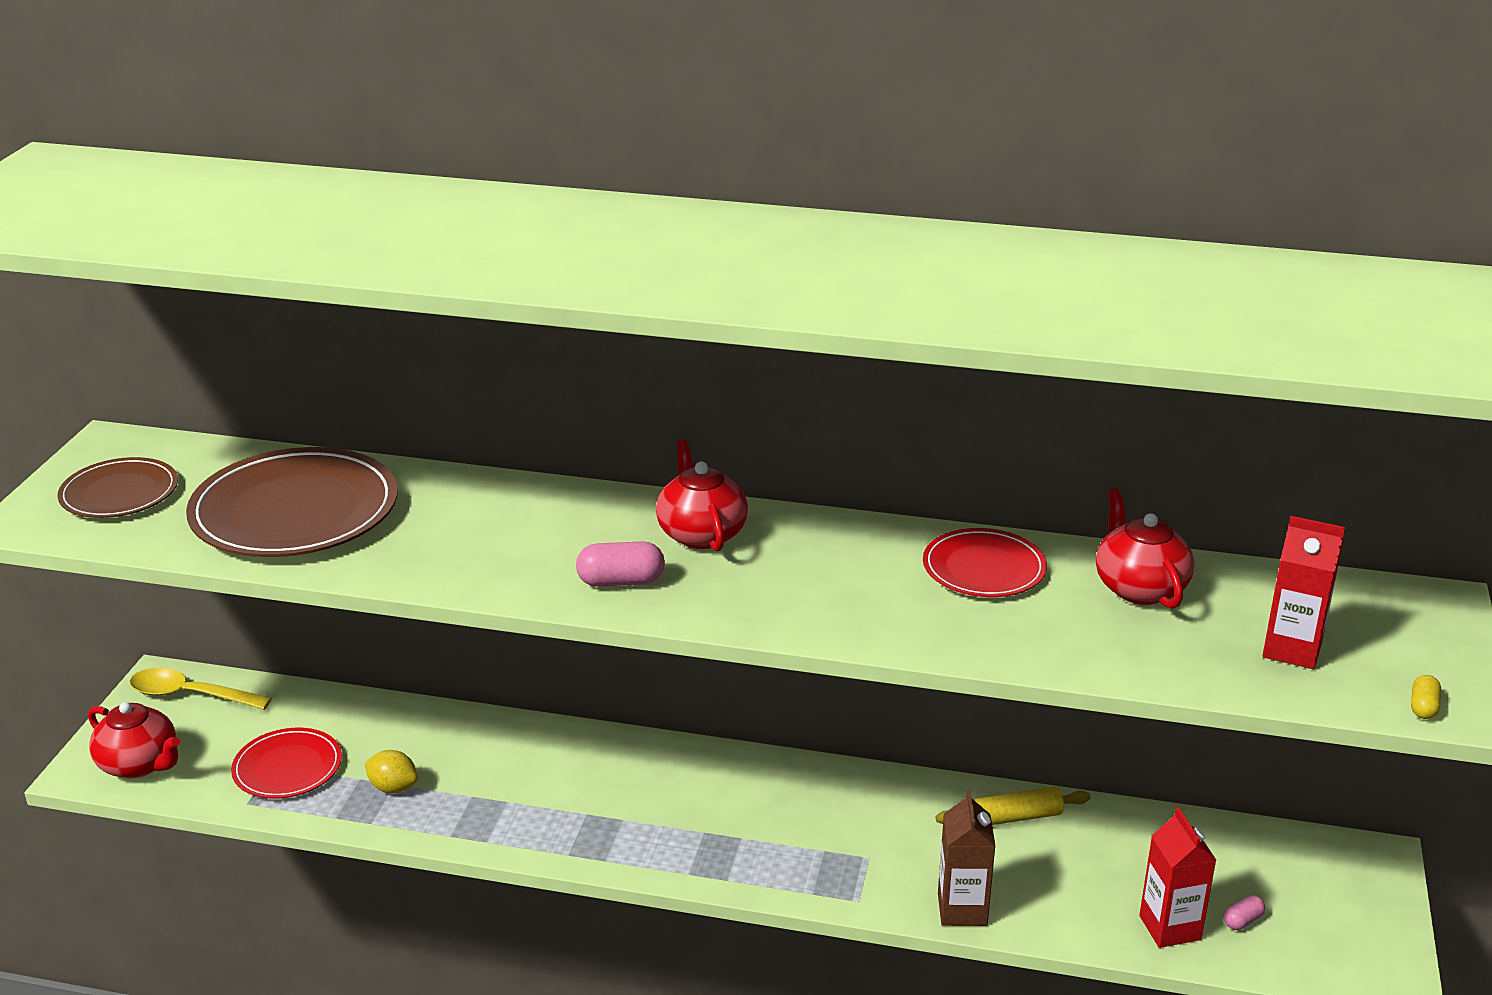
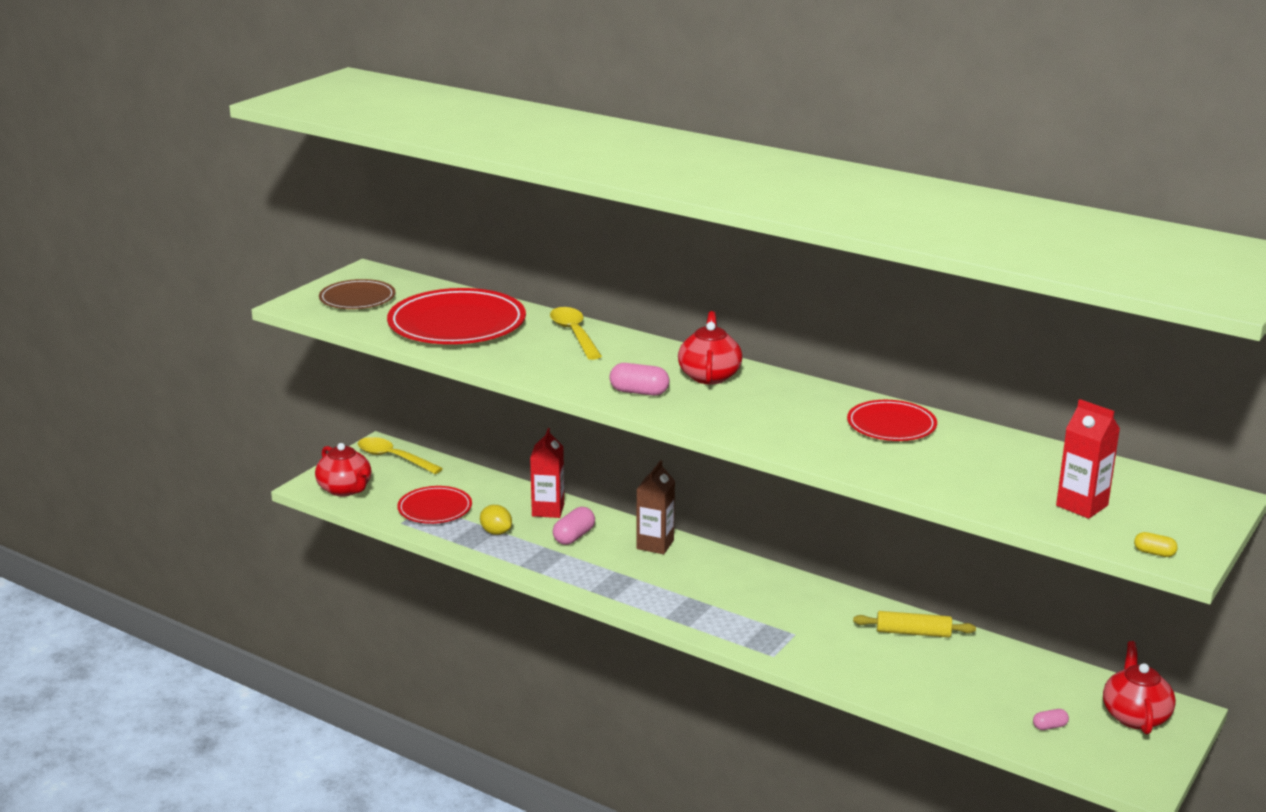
camera: 20 degrees right, 5 degrees down
(295, 511) = (457, 324): brown plate -> red plate
(476, 498) = (574, 334): none -> yellow spoon
(506, 770) = (574, 536): none -> pink capsule
(962, 909) = (844, 676): brown carton -> brown carton (655, 544)
(1139, 588) = (996, 453): red teapot -> red teapot (1135, 716)
(1170, 928) = (991, 718): red carton -> red carton (548, 510)
(1423, 707) = (1154, 553): yellow capsule -> yellow capsule turned 75 degrees clockwise

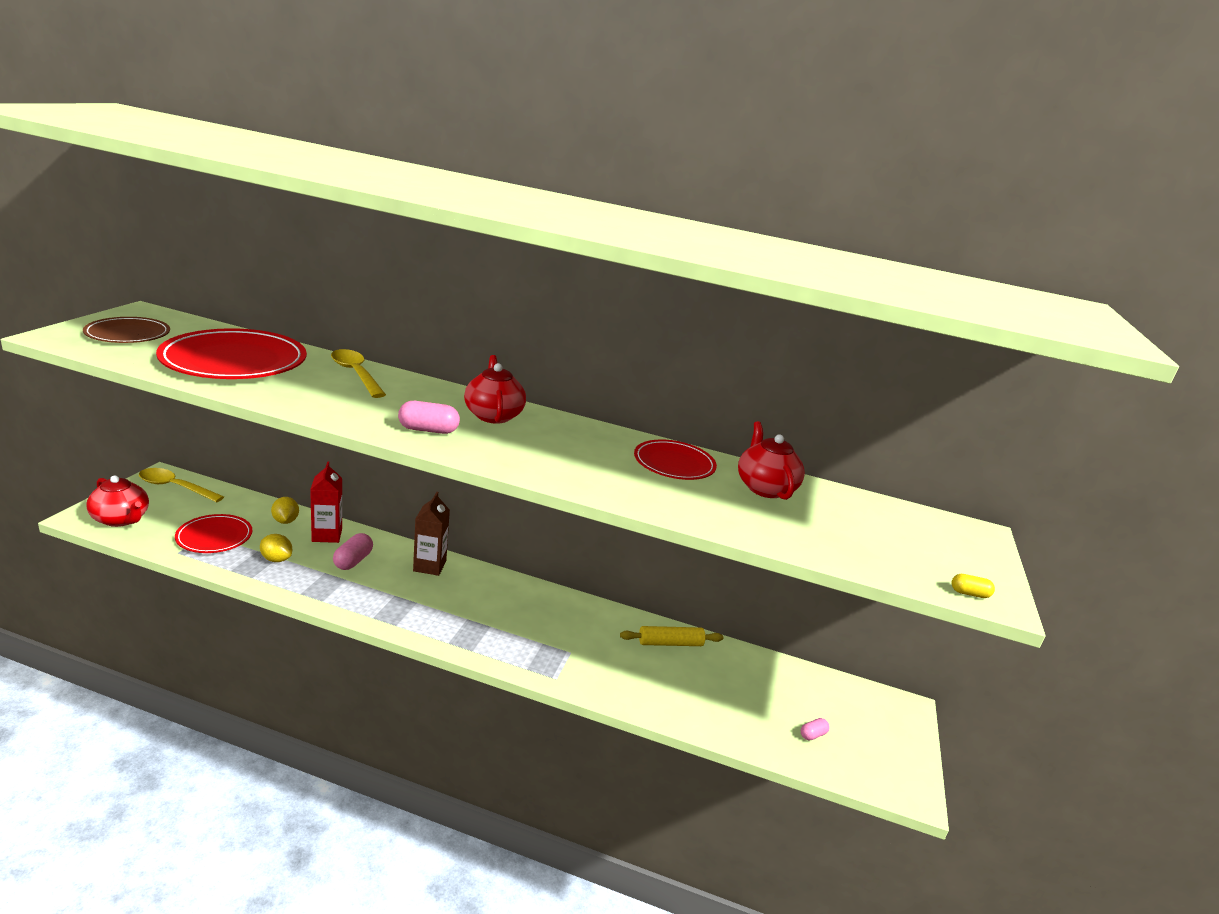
camera: 20 degrees left, 0 degrees up
(505, 494) = (285, 521): none -> yellow lemon
(1082, 505) = (877, 543): red carton -> none
(1135, 716) = (872, 715): red teapot -> red teapot (764, 488)

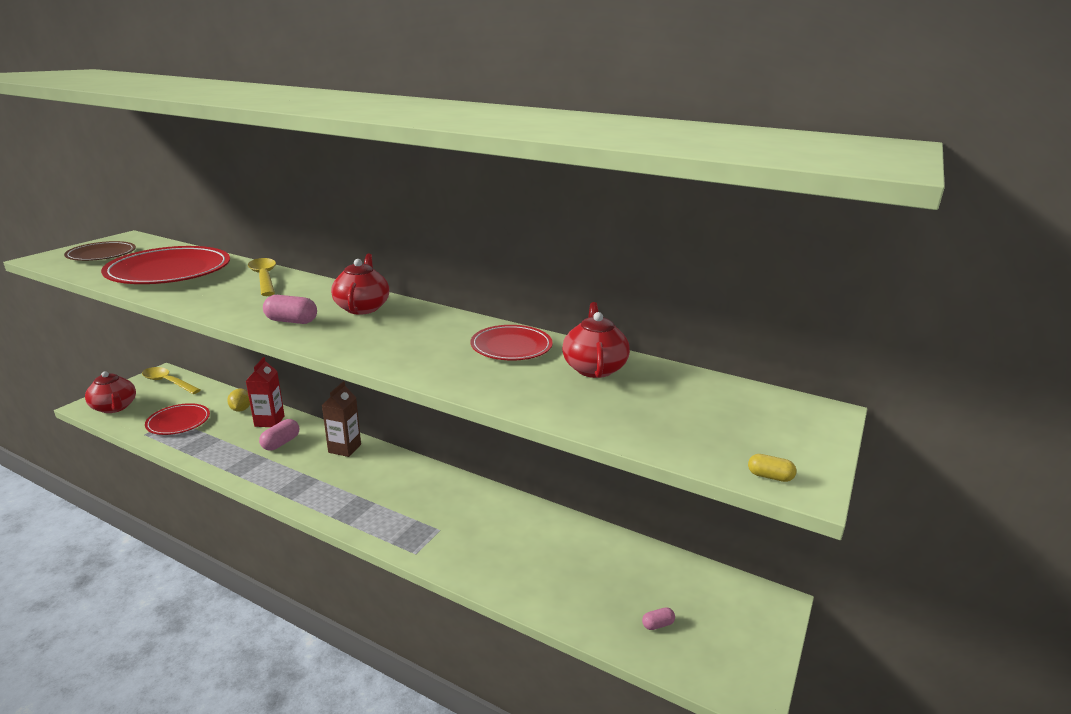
camera: 15 degrees right, 0 degrees up
(276, 559) = (218, 440): yellow lemon -> none
(670, 643) = (541, 525): yellow rolling pin -> none

